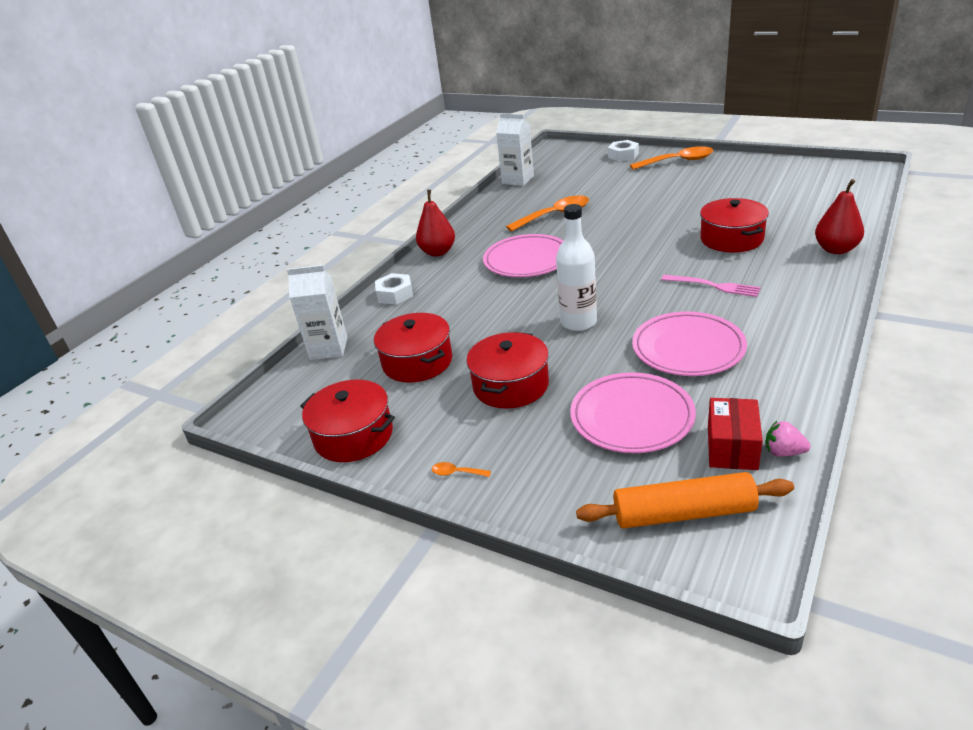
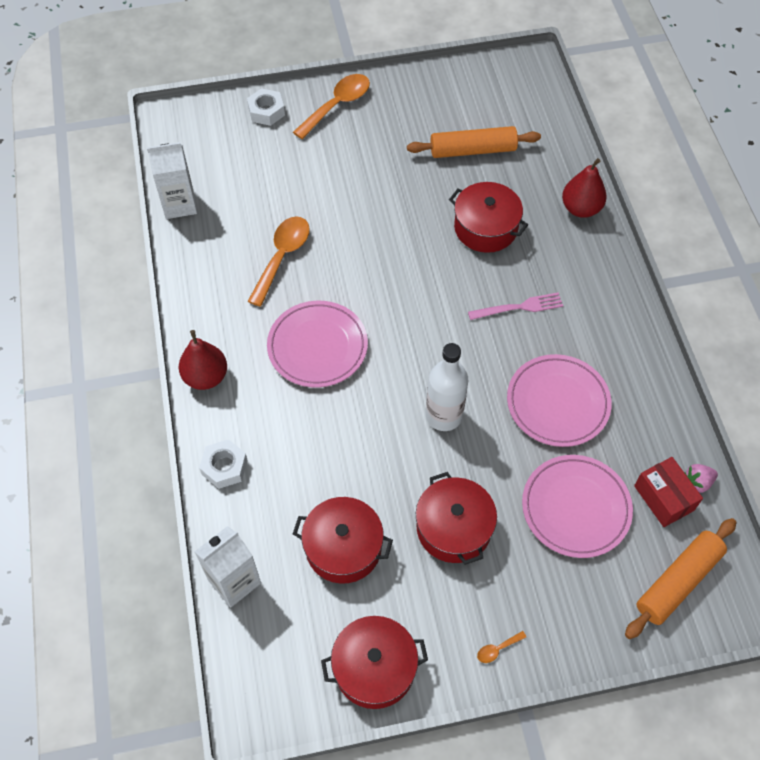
camera: 45 degrees left, 25 degrees up
(765, 200) = (473, 150): none -> orange rolling pin

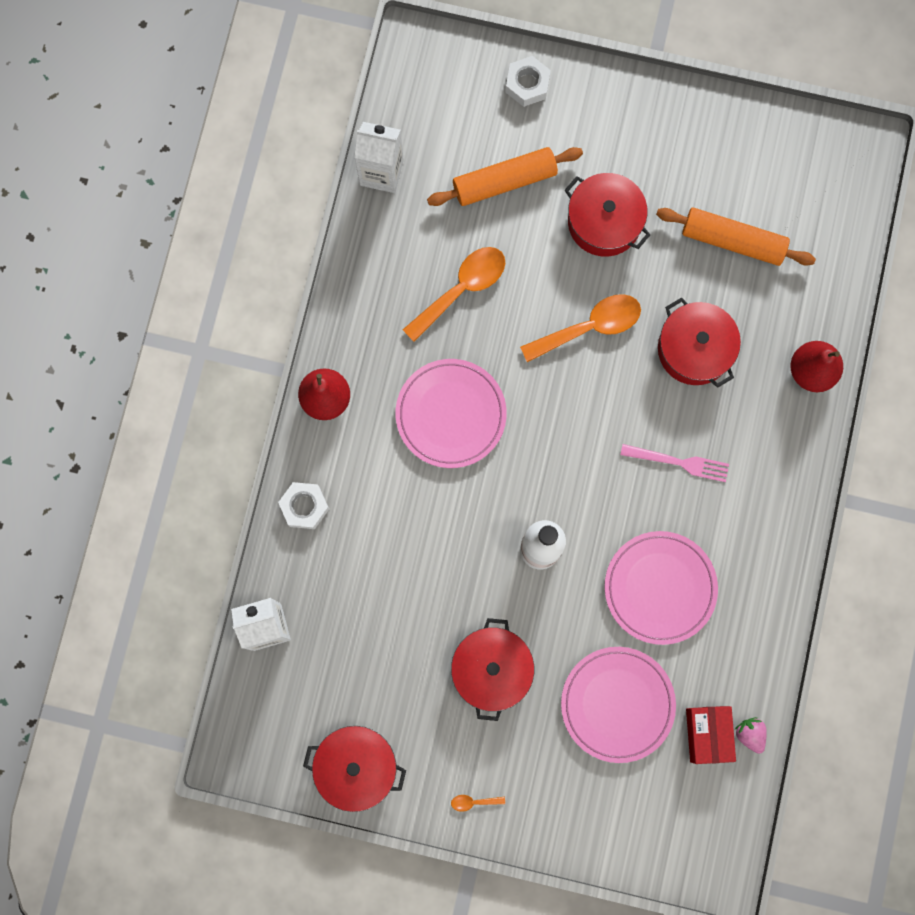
camera: 25 degrees right, 20 degrees up
(337, 105) = (610, 110): orange spoon -> orange spoon (589, 327)
(343, 547) = (380, 640): red pot -> red pot (604, 222)
(678, 581) = (673, 819): orange rolling pin -> orange rolling pin (504, 181)
(697, 482) = (750, 734): pink strawberry -> pink strawberry turned 60 degrees clockwise

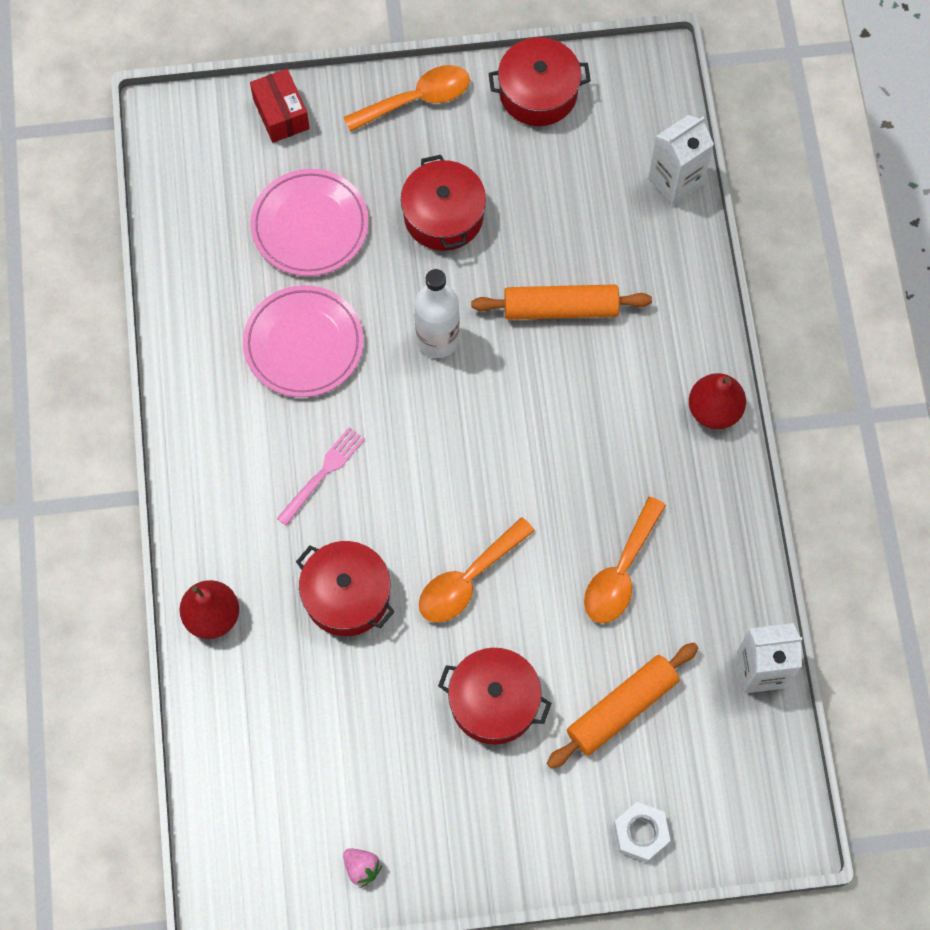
camera: 160 degrees right, 10 degrees down
(304, 506) = (689, 300): white nut -> none
(451, 414) = (579, 438): pink plate -> none
(474, 802) = (416, 100): orange spoon -> orange spoon, size x2.46
(680, 462) = (323, 472): pink fork -> pink fork turned 135 degrees clockwise
(707, 734) = (213, 228): red box -> red box (281, 114)
(733, 241) = (343, 731): orange rolling pin -> orange rolling pin (560, 308)
(750, 734) = (171, 242): pink strawberry -> pink strawberry (362, 868)

